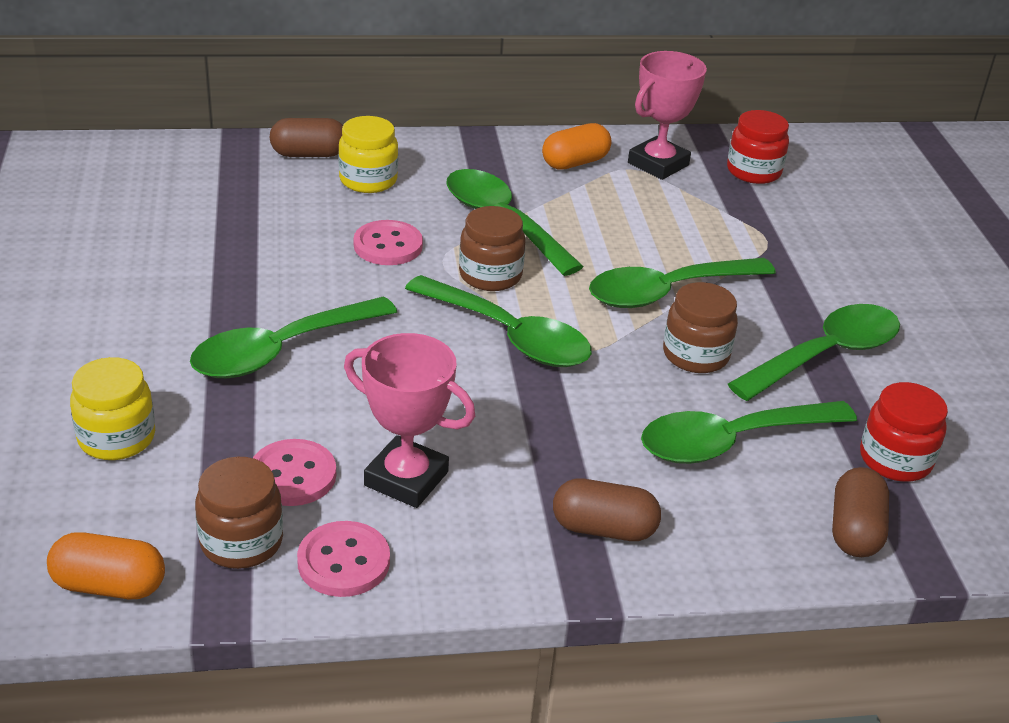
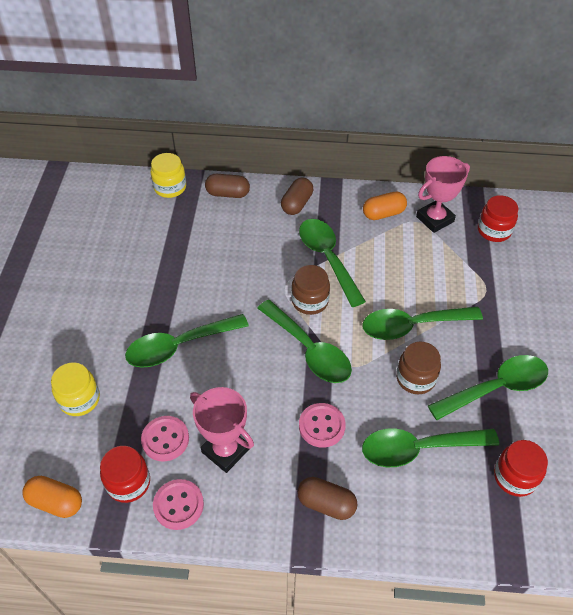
camera: 15 degrees right, 15 degrees up
(241, 542) = (128, 482): brown jar -> red jar
(368, 180) = (257, 218): yellow jar -> yellow jar (170, 187)
(388, 245) = (256, 271): pink button -> pink button (322, 426)
(855, 530) = (473, 527): brown capsule -> brown capsule (297, 204)

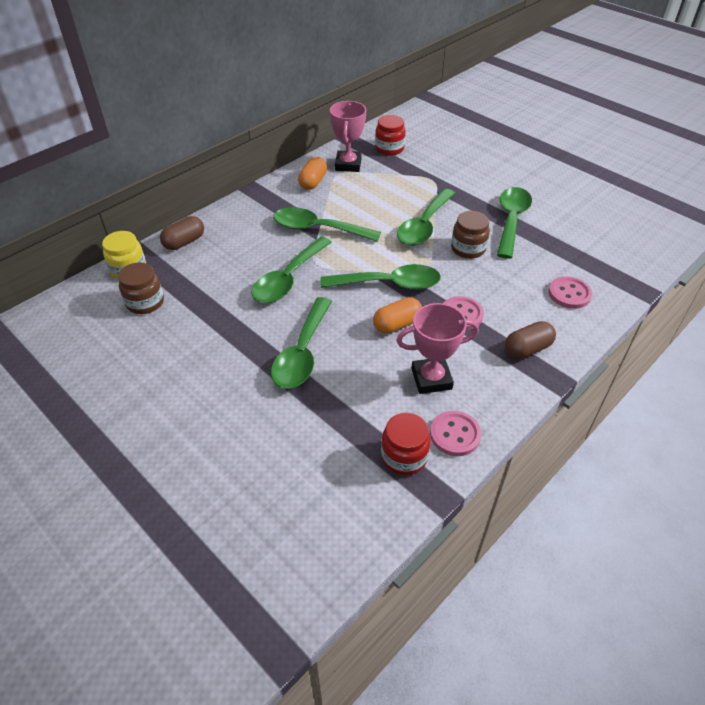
camera: 50 degrees left, 5 degrees down
(56, 502) = (376, 520): orange capsule -> orange capsule (397, 324)
(79, 399) = (284, 447): yellow jar -> none
(165, 439) = (385, 410): pink button -> pink button (569, 294)
(297, 204) = (247, 214): brown capsule -> none
(310, 301) = (345, 259): brown jar -> brown jar (145, 302)
(418, 449) = (524, 280): green spoon -> green spoon (288, 279)
(515, 477) = (583, 252): red jar -> none

